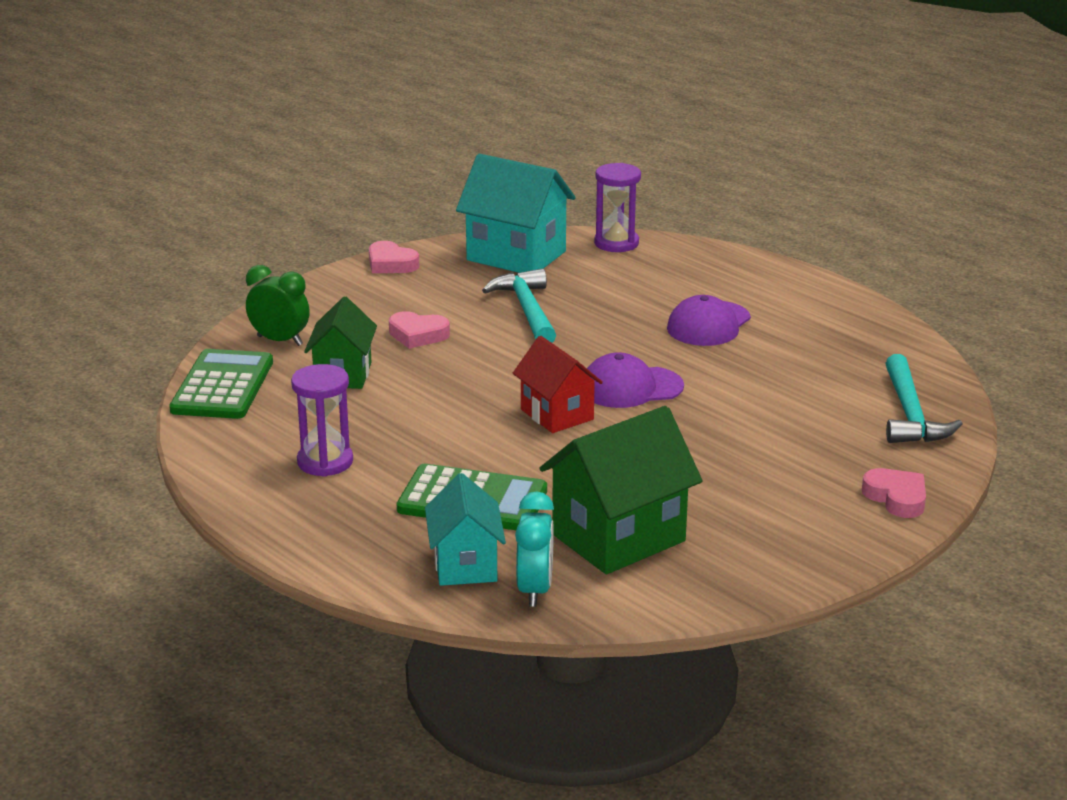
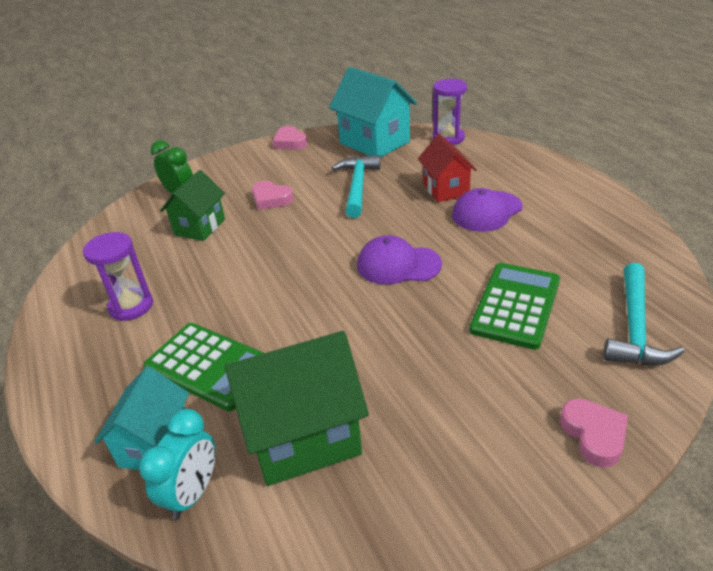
camera: 20 degrees right, 10 degrees up
(222, 386) = (117, 227): green calculator -> green calculator (515, 305)
(557, 414) = (327, 284): red house -> red house (446, 189)

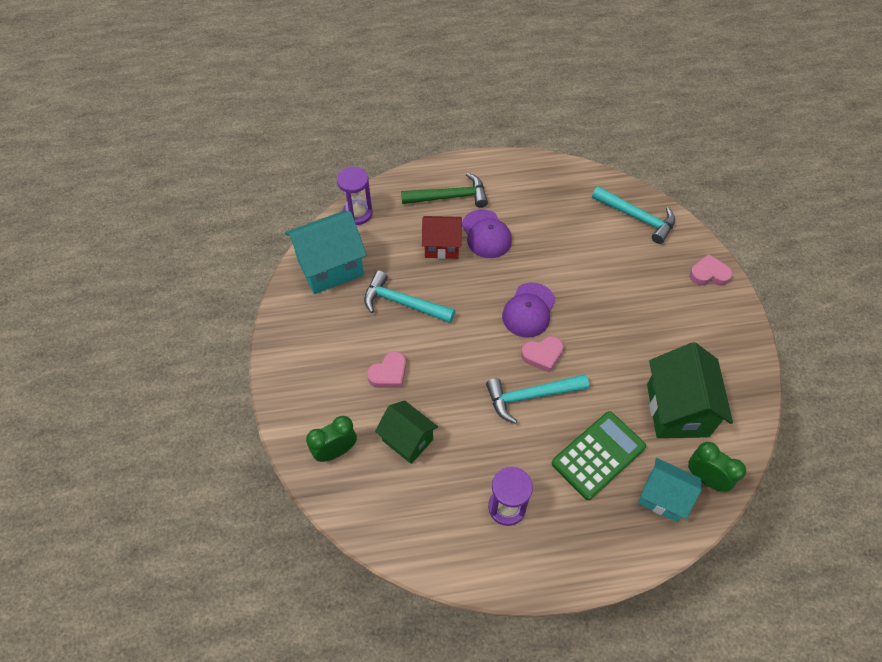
camera: 75 degrees left, 20 degrees up
(193, 493) = (705, 478): turquoise clock -> green clock
(277, 292) = (531, 396): none -> turquoise hammer
(290, 142) = (283, 335): pink heart -> pink heart (542, 355)
(515, 305) = (598, 263): green calculator -> none
(518, 178) = (449, 197): none -> green hammer

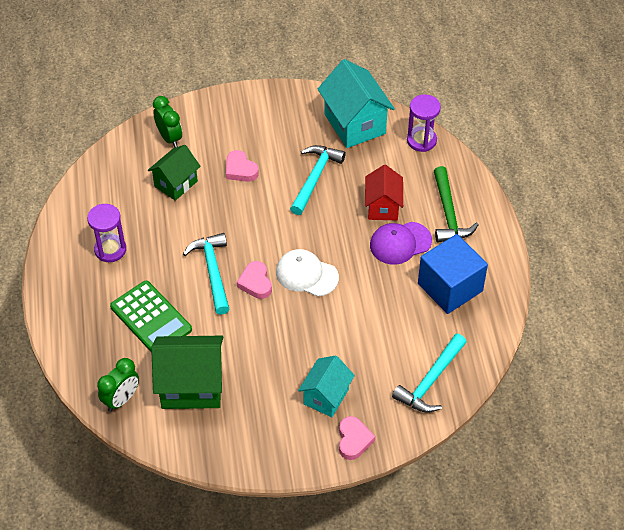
camera: 90 degrees right, 5 degrees down
(529, 310) = (306, 274): purple cap -> white cap
(535, 200) = (450, 287): none -> blue cube
(663, 497) = (107, 363): turquoise house -> turquoise house (326, 396)

